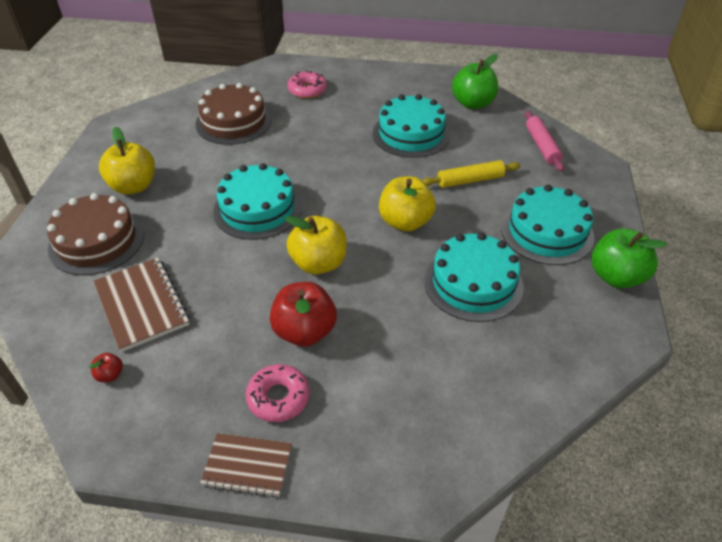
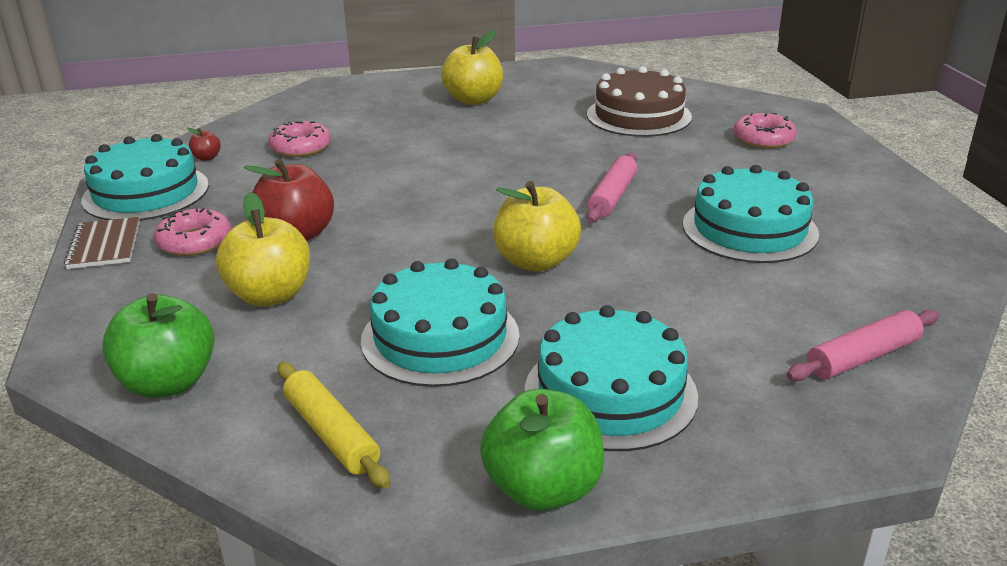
camera: 70 degrees right, 15 degrees down
(96, 241) = (379, 107): brown cake -> none
(141, 305) = (301, 147): brown notebook -> pink donut
(257, 209) = (486, 165): turquoise cake -> turquoise cake (146, 192)
(319, 263) = (414, 220): yellow apple -> yellow apple (270, 295)
(342, 168) = (612, 196): none -> pink rolling pin
(470, 180) = (682, 298): yellow rolling pin -> yellow rolling pin (331, 434)
(473, 103) = (906, 267): green apple -> green apple (168, 382)

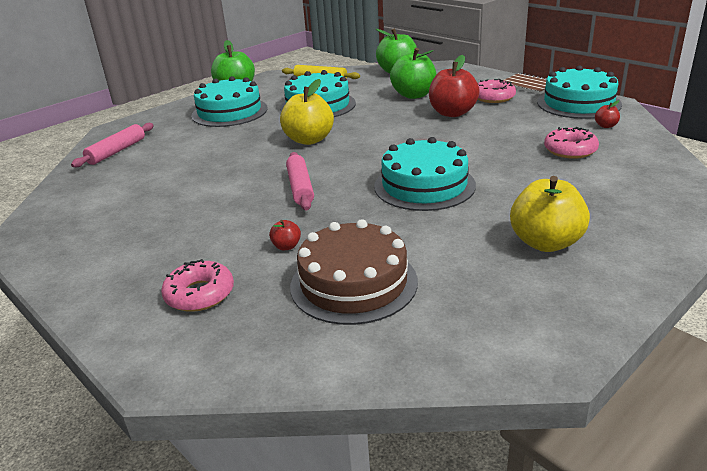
camera: 150 degrees right, 0 degrees up
(270, 295) = (414, 95): yellow apple -> green apple
(671, 149) = (286, 246): none -> red apple
(749, 229) = (189, 195): turquoise cake -> turquoise cake (424, 185)

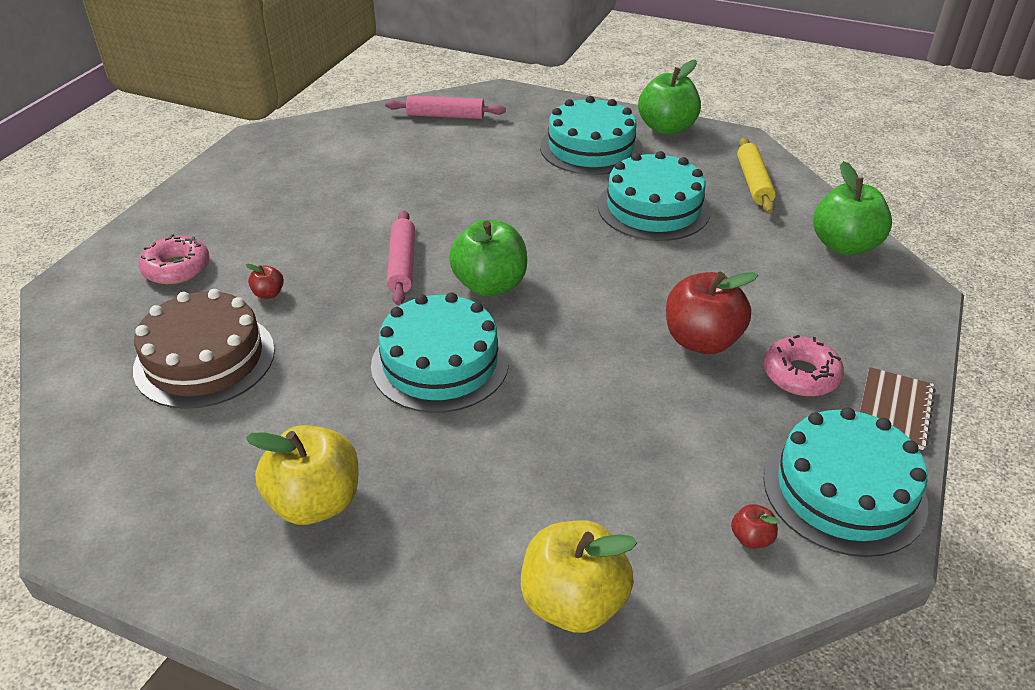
camera: 65 degrees right, 10 degrees up
(300, 187) = (402, 264): pink rolling pin -> pink rolling pin turned 60 degrees counterclockwise
(309, 140) = (536, 233): yellow apple -> yellow apple (573, 602)
(414, 95) = (752, 285): green apple -> green apple (490, 285)
(570, 150) = (620, 498): pink donut -> none

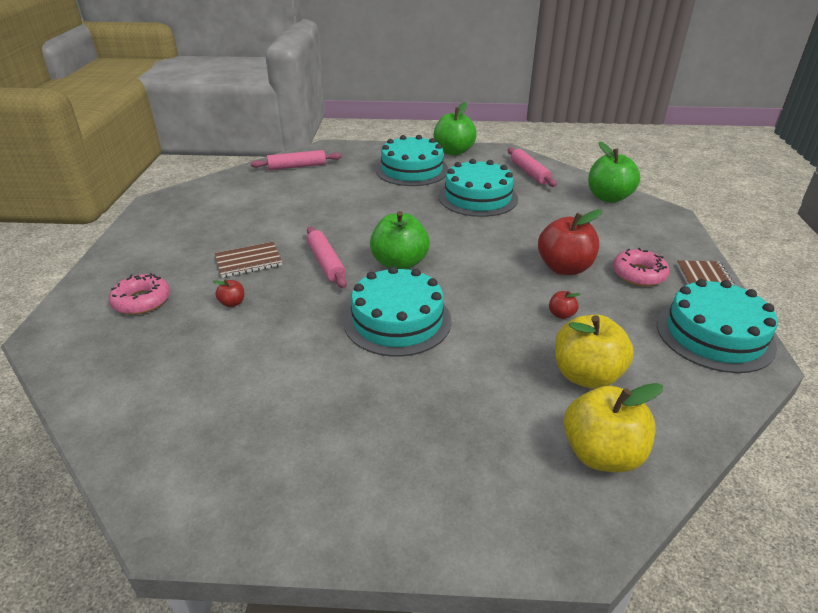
camera: 20 degrees left, 5 degrees down
(204, 359) = (206, 360): brown cake -> none
(315, 242) = (248, 261): none -> brown notebook
(315, 502) = (365, 440): yellow apple -> yellow apple (586, 375)
(751, 538) = (683, 379): red apple -> red apple (561, 314)
(754, 182) = (530, 173): yellow rolling pin -> pink rolling pin

